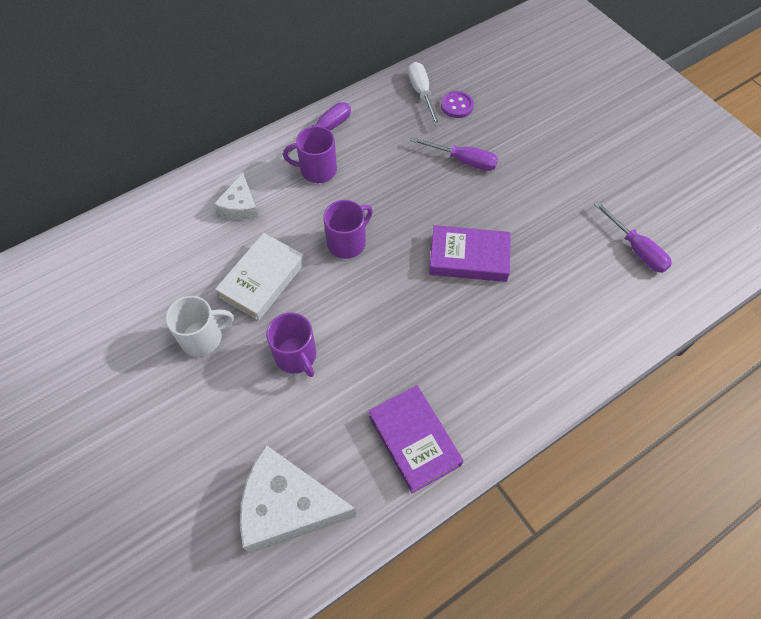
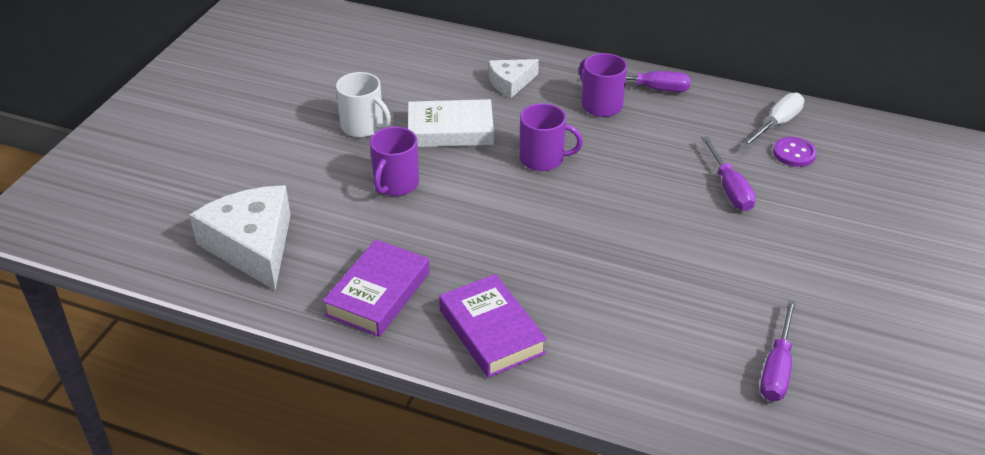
camera: 55 degrees right, 20 degrees down
(468, 257) = (615, 243): purple book -> purple book (491, 331)

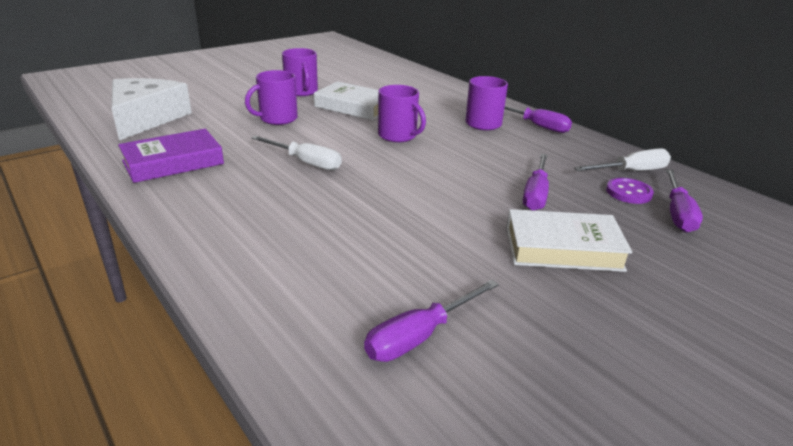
camera: 30 degrees right, 10 degrees down
(363, 126) = (301, 91): white mug -> purple mug
(491, 331) = (210, 208): purple book -> none
(502, 236) = (305, 162): none -> white screwdriver
(510, 83) = (430, 98): white cheese -> none
(796, 241) = (563, 248): none -> white book
(844, 163) = (677, 213): none -> purple screwdriver

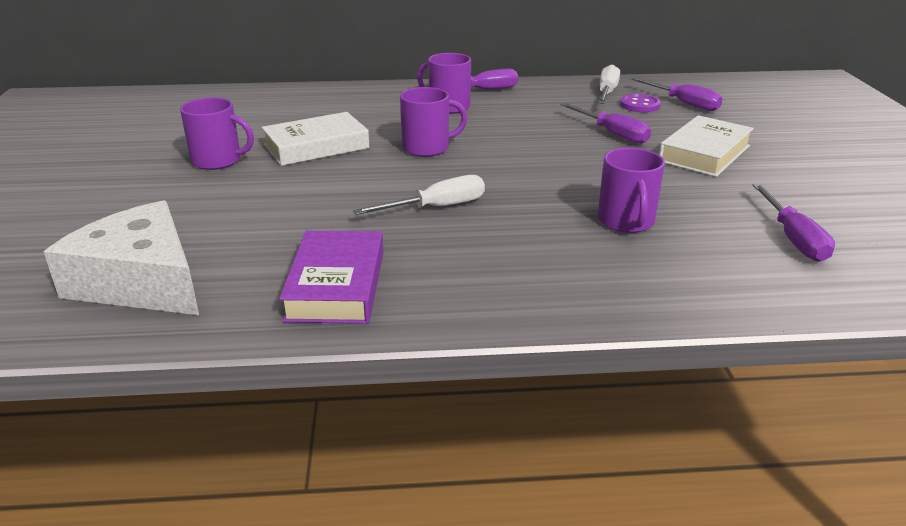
camera: 55 degrees left, 0 degrees up
(277, 119) = (287, 194): purple mug -> purple mug (626, 221)

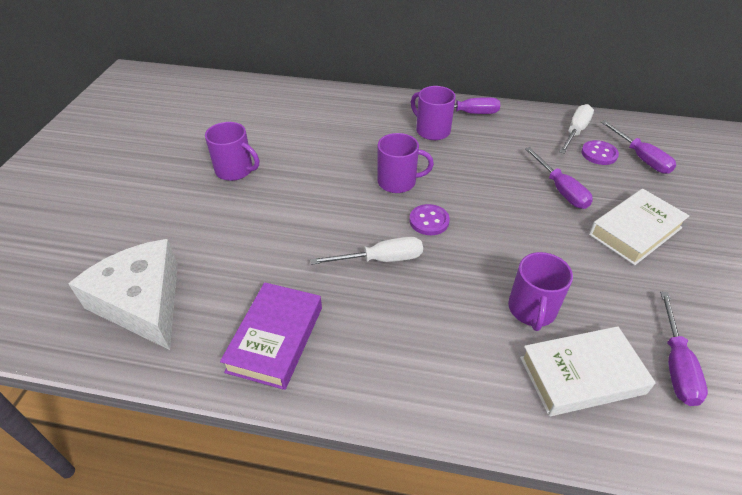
camera: 15 degrees right, 15 degrees up
(316, 146) = (312, 165): white book -> white book (581, 375)
(478, 172) = (429, 221): none -> purple button

